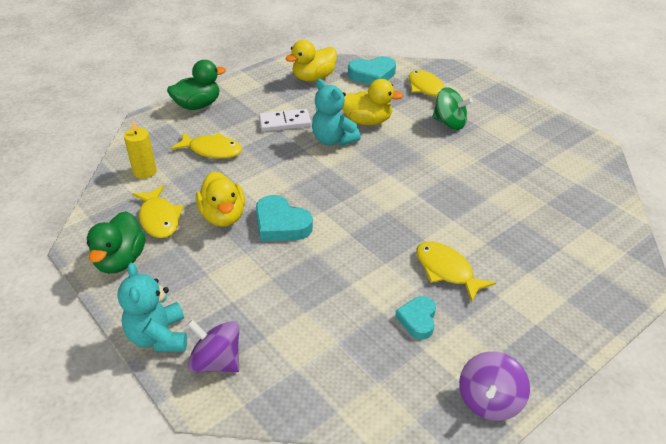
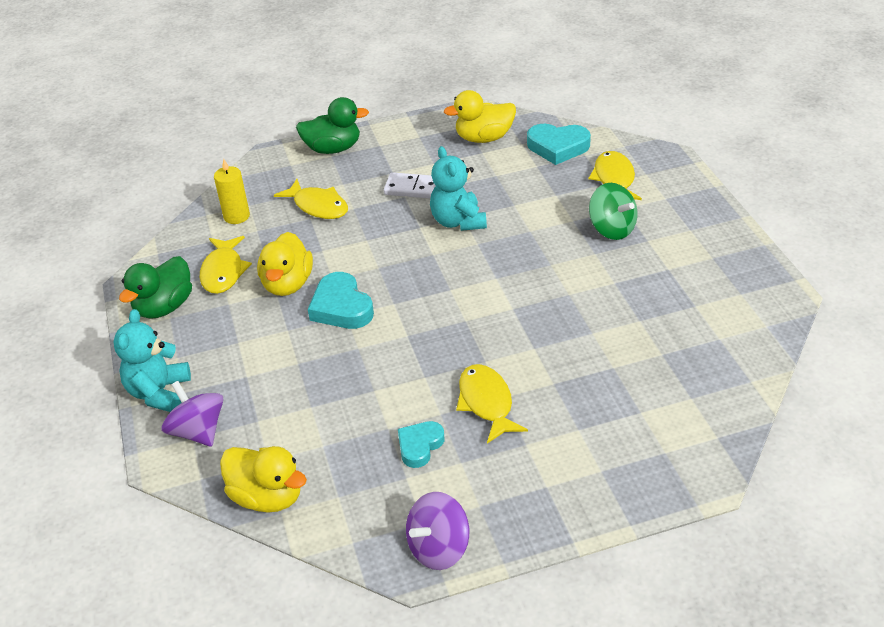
camera: 25 degrees right, 0 degrees up
(367, 121) = (512, 206): yellow duck -> yellow duck (267, 497)

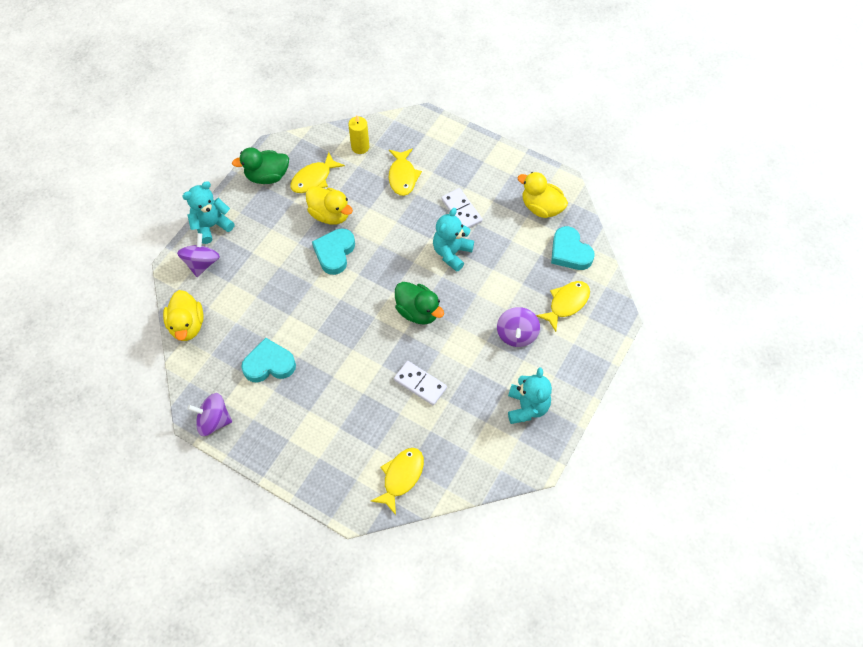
camera: 45 degrees right, 20 degrees up
(287, 284) = (330, 215): yellow duck -> yellow duck turned 105 degrees counterclockwise
(333, 149) = (458, 142): green duck -> green duck (418, 311)
(420, 446) = (269, 364): turquoise heart -> turquoise heart, size x1.54
(486, 403) = (323, 372): yellow fish -> yellow fish (401, 477)
(593, 330) = (420, 384): none -> white domino
(612, 229) = (516, 334): green spinning top -> purple spinning top
(707, 267) = (527, 407): none -> turquoise teddy bear

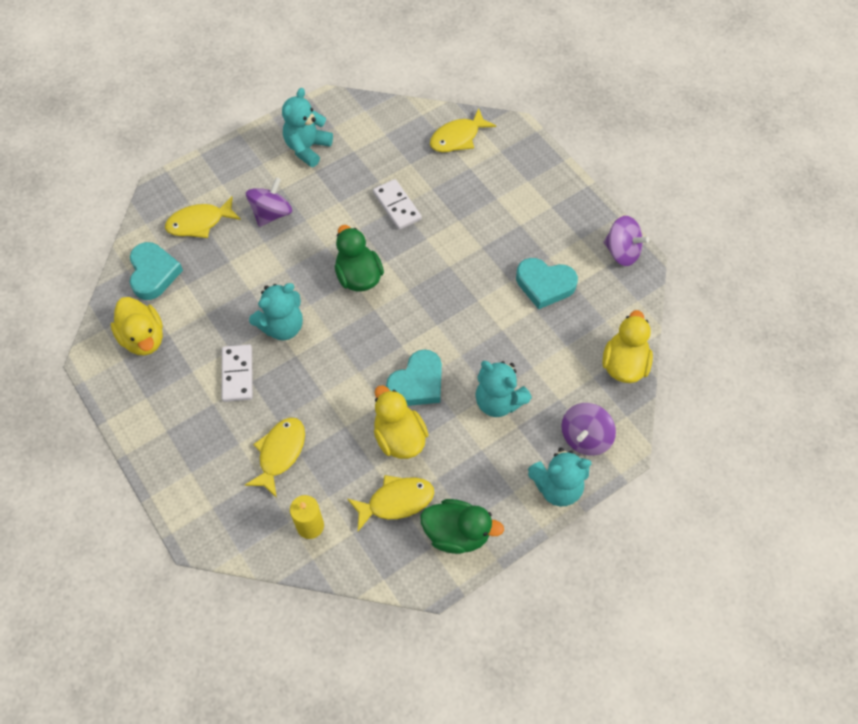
camera: 155 degrees left, 0 degrees up
(272, 263) = (498, 401): none -> turquoise teddy bear

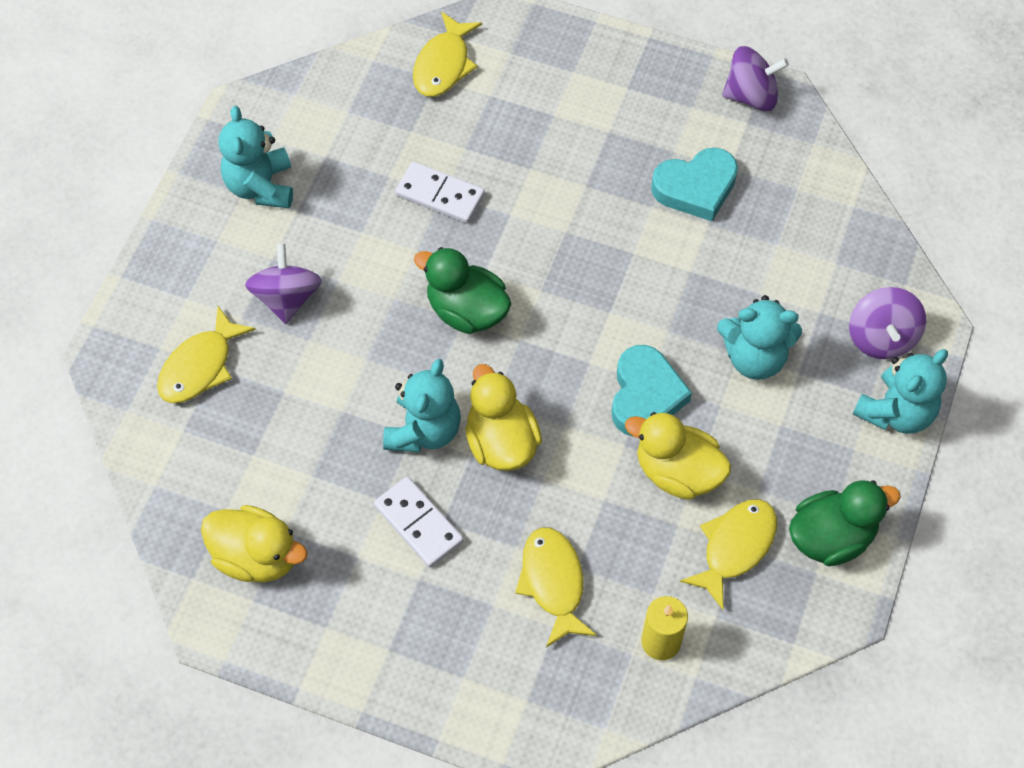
camera: 35 degrees left, 0 degrees up
(153, 273) = (196, 468): turquoise heart -> none
(624, 364) = (857, 227): yellow duck -> yellow duck (501, 442)

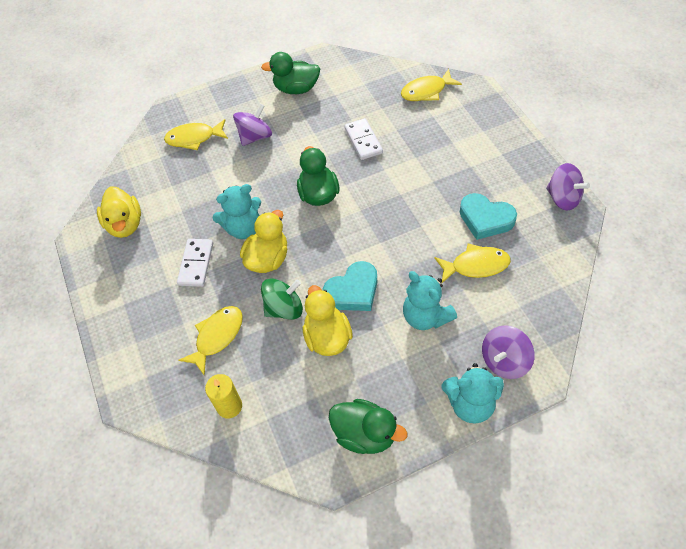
camera: 50 degrees right, 5 degrees down
(261, 186) = (296, 89): turquoise teddy bear -> green duck
(591, 483) = (284, 308): none -> green spinning top
(735, 547) = (313, 395): yellow fish -> yellow fish (476, 265)

